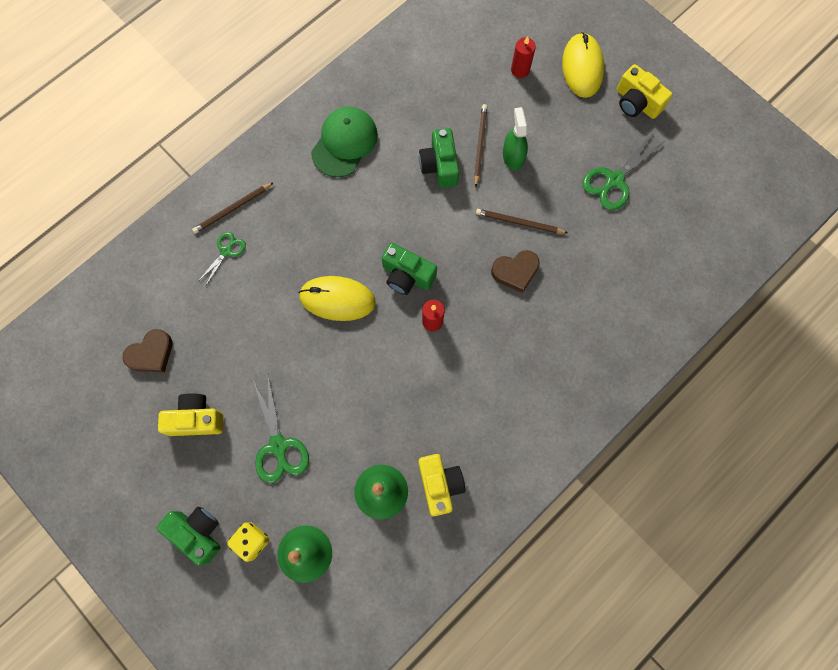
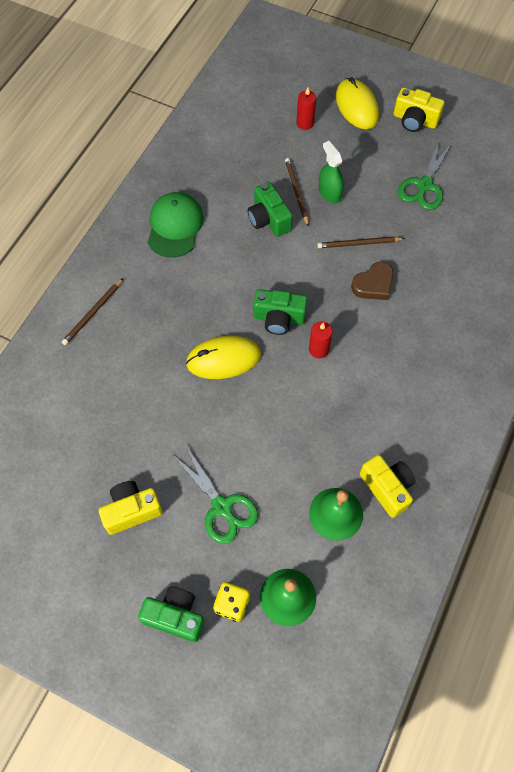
camera: 20 degrees left, 10 degrees down
(151, 354) = (64, 466): brown heart -> none
(226, 251) = (101, 351): green scissors -> none

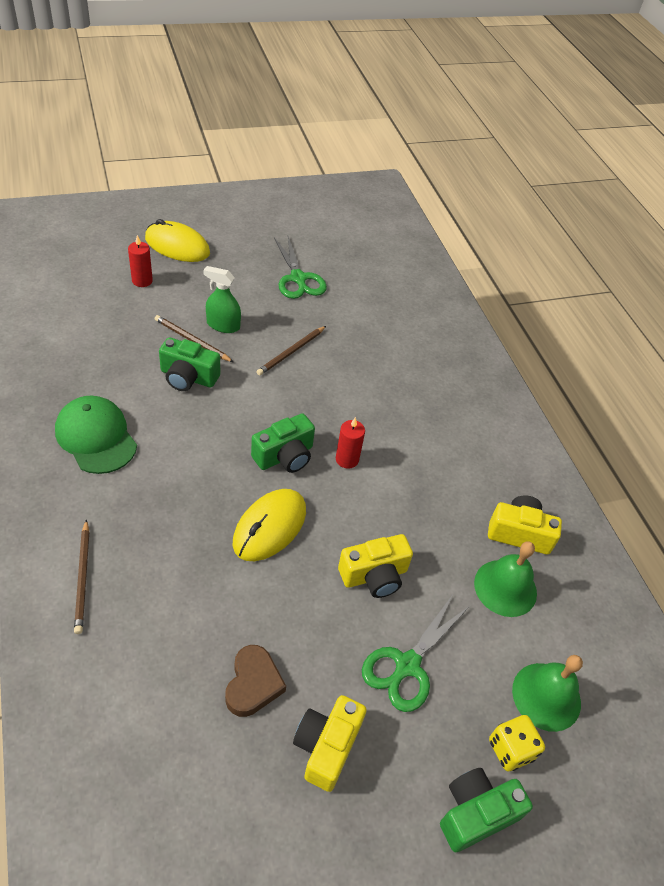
camera: 50 degrees left, 15 degrees down
(221, 507) = (407, 665): green scissors -> green scissors turned 120 degrees clockwise
(373, 284) = (337, 377): brown heart -> brown heart (253, 684)
(414, 120) = (239, 234): yellow camera -> yellow camera (374, 575)

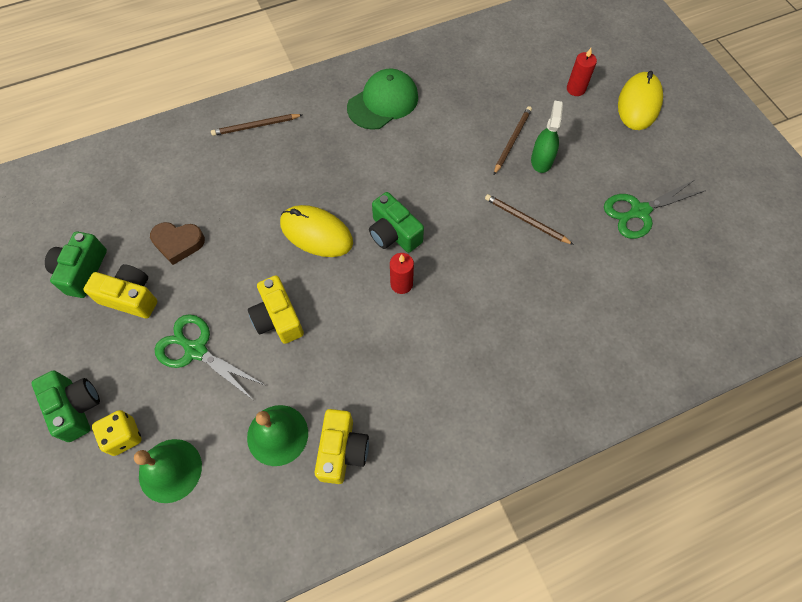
camera: 90 degrees right, 15 degrees up
(188, 377) = (465, 147): green camera -> green camera (82, 271)

